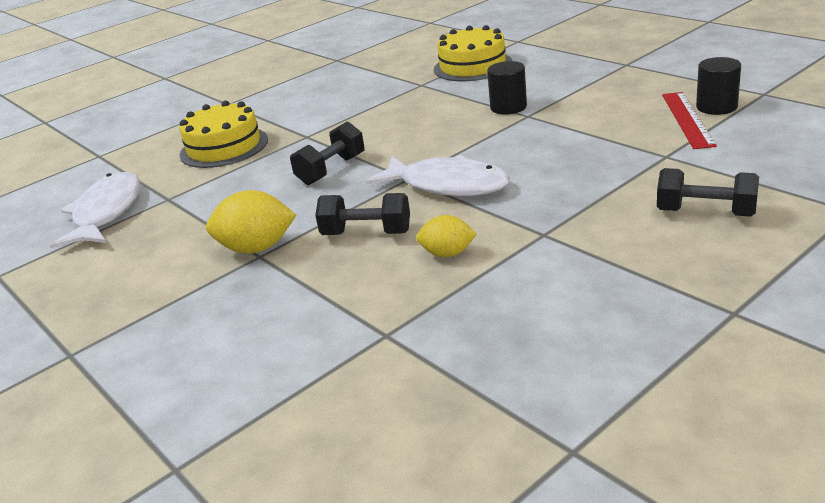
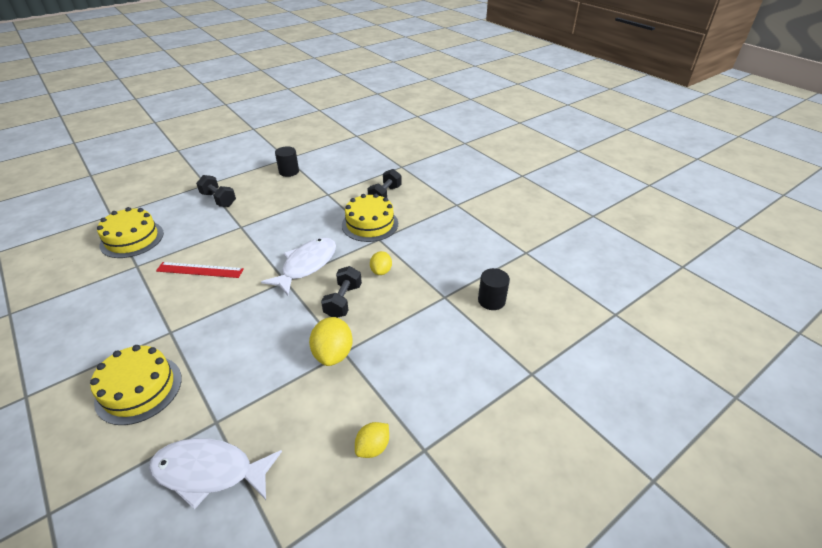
camera: 90 degrees left, 10 degrees up
(92, 310) = (373, 447): none -> yellow lemon
(331, 170) = (244, 317): black dumbbell -> black dumbbell (218, 199)
(508, 107) = (221, 232): black cylinder -> black cylinder (491, 300)
(588, 216) = (370, 224): none -> yellow cake
(687, 119) = (295, 181): red ruler -> red ruler (200, 270)

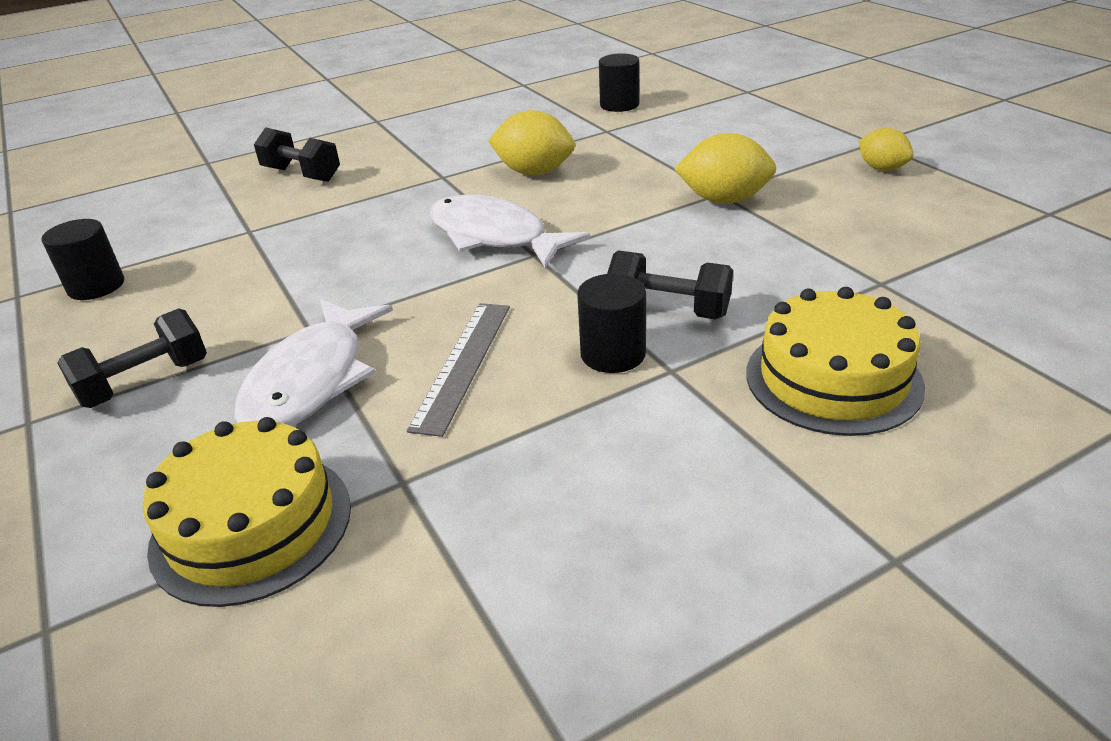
camera: 80 degrees left, 5 degrees down
(189, 313) = (613, 354): none -> black cylinder
(200, 270) = (462, 364): red ruler -> grey ruler
(209, 472) = (971, 275): white fish -> white fish (312, 380)
(343, 301) = (603, 198): black dumbbell -> black dumbbell (668, 309)
(370, 224) = (391, 185): yellow cake -> none
(381, 271) = (534, 172): yellow lemon -> yellow lemon, size x1.59

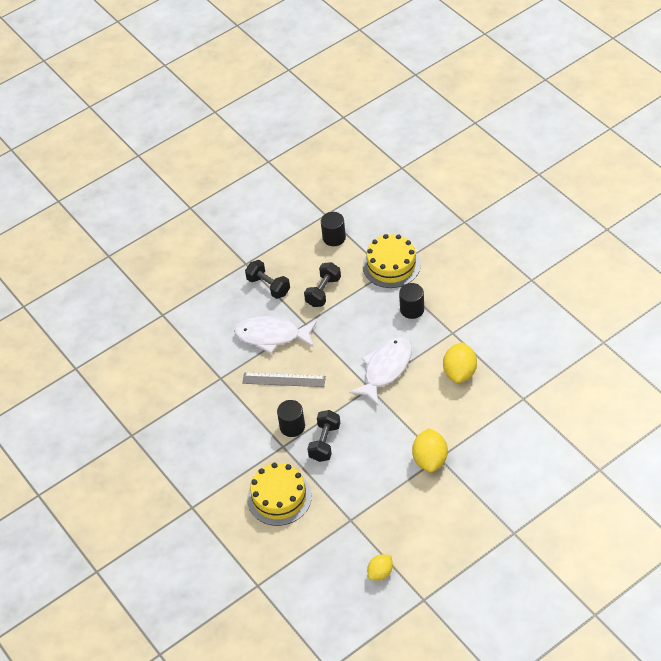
camera: 85 degrees right, 15 degrees up
(251, 525) = (200, 345): yellow cake -> yellow cake (391, 265)
(302, 174) = (451, 269): black dumbbell -> black dumbbell (323, 292)
(619, 105) = (567, 400): black cylinder -> black cylinder (412, 309)
(882, 168) = (474, 533): yellow lemon -> yellow lemon (380, 573)

